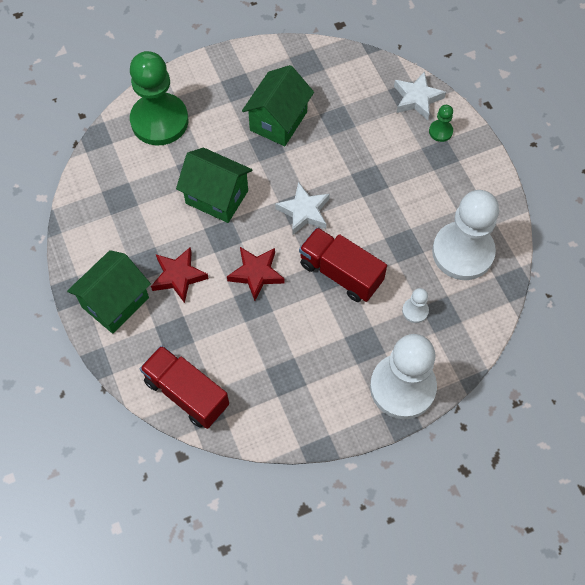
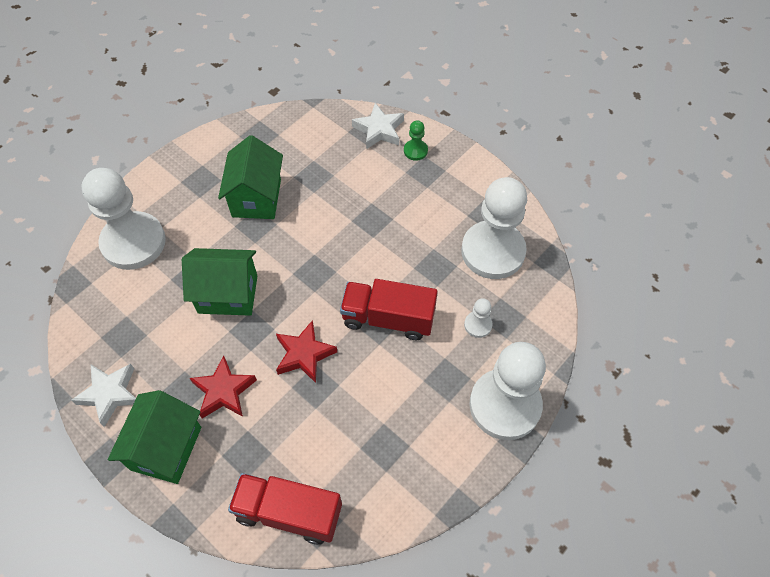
camera: 25 degrees left, 5 degrees down
(159, 121) = (133, 242): green pawn -> white pawn
(304, 212) = (323, 274): white star -> white star (110, 394)

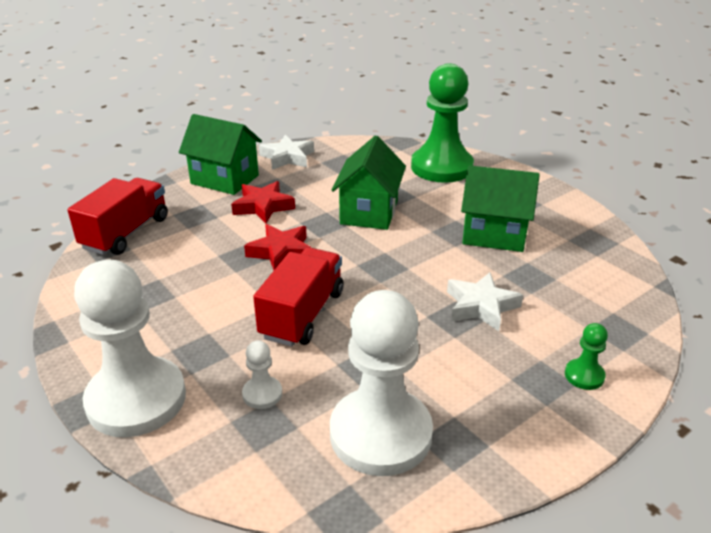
camera: 100 degrees right, 25 degrees down
(133, 242) = (441, 167): white pawn -> green pawn
(379, 130) = (621, 342): white star -> white star (481, 306)

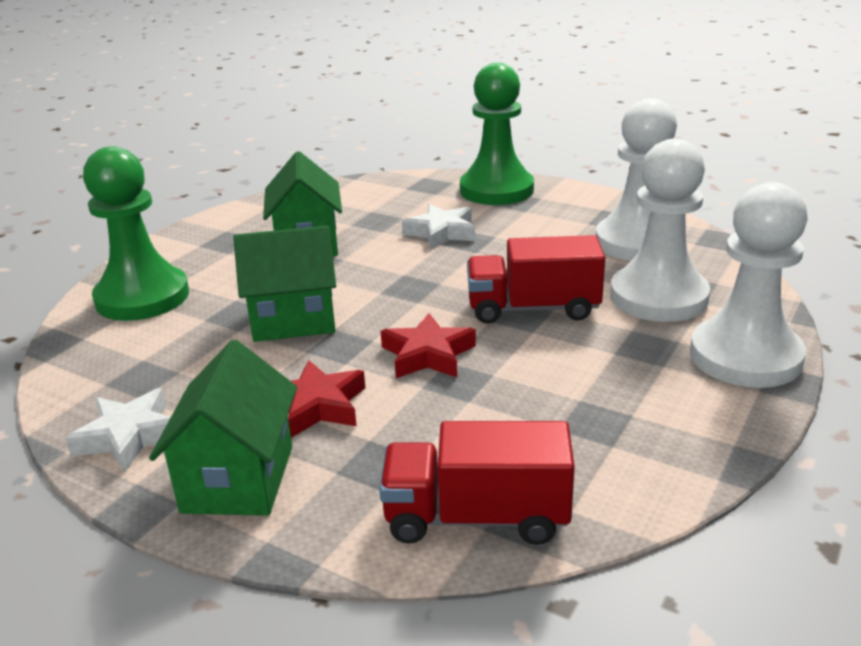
camera: 110 degrees left, 5 degrees down
(262, 394) = (658, 297): white pawn -> white pawn, size x2.42
(584, 375) = (496, 190): green pawn -> green pawn, size x2.42

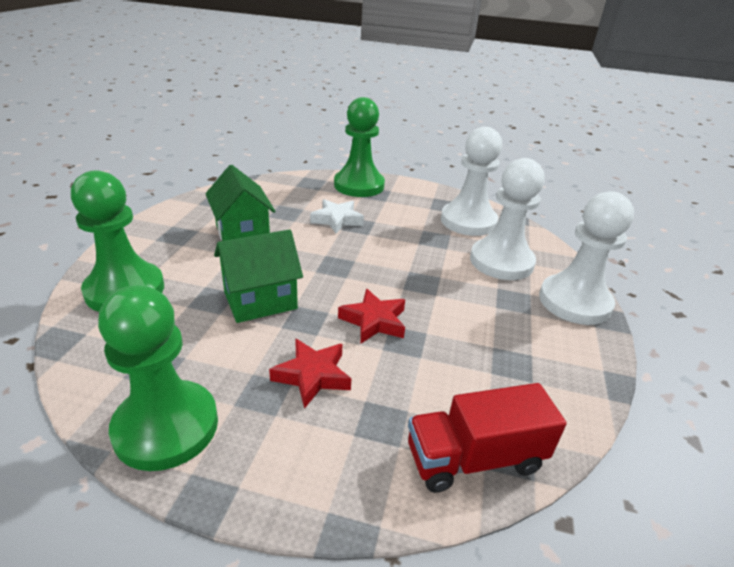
camera: 20 degrees left, 5 degrees up
(129, 436) = (166, 427): white star -> green pawn
(238, 479) = (279, 454): green house -> none
(533, 309) = (427, 276): red truck -> none

